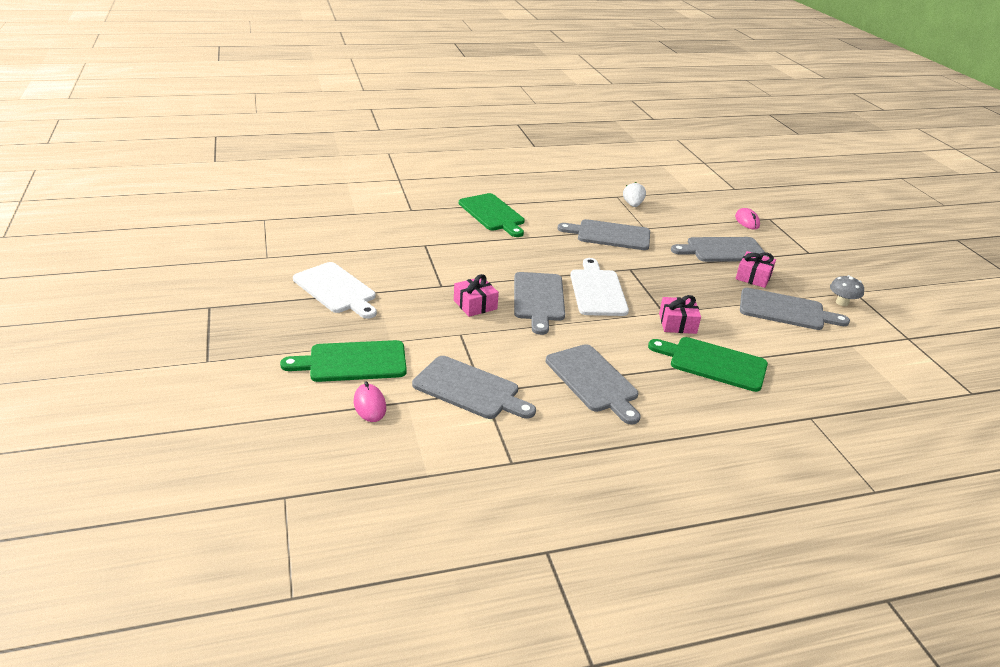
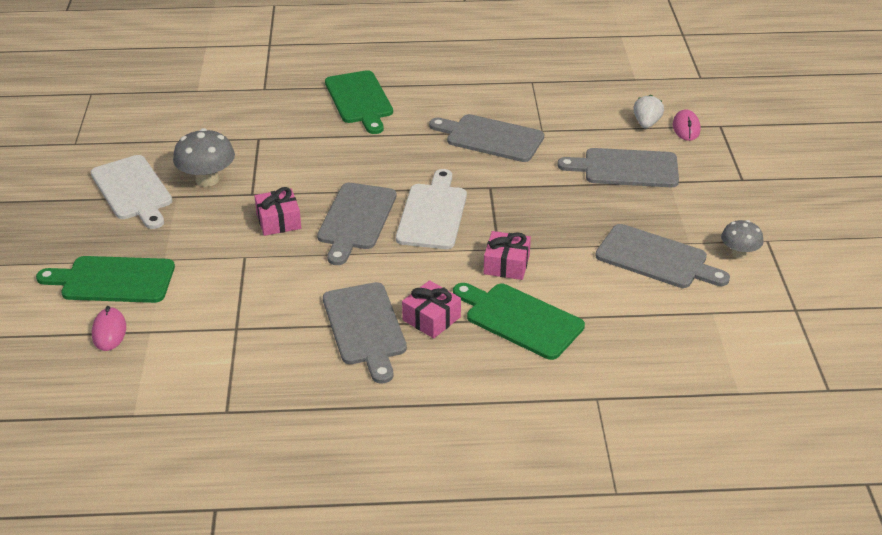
camera: 15 degrees right, 5 degrees up
(398, 278) = (207, 180): none -> grey mushroom
(469, 389) = (222, 324): grey cutting board -> none
(632, 205) = (545, 95): white strawberry -> white strawberry (646, 123)
(753, 277) = (643, 209): pink gift -> pink gift (431, 318)

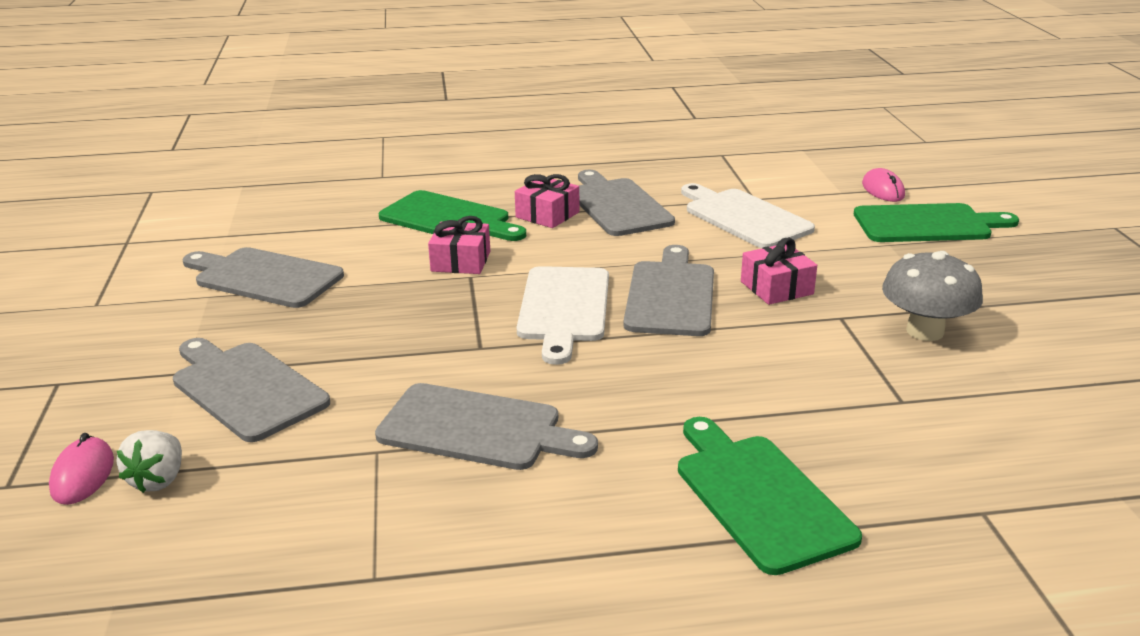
camera: 175 degrees right, 10 degrees down
(133, 190) = (1019, 311): white cutting board -> white cutting board (744, 217)
(626, 168) = (246, 388): grey cutting board -> grey cutting board turned 135 degrees counterclockwise
(739, 253) = (149, 288): grey mushroom -> none

